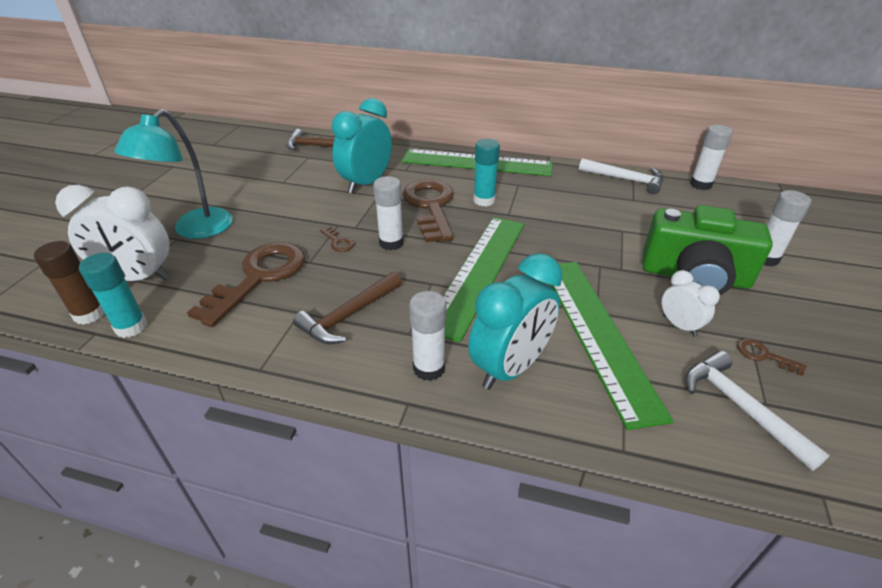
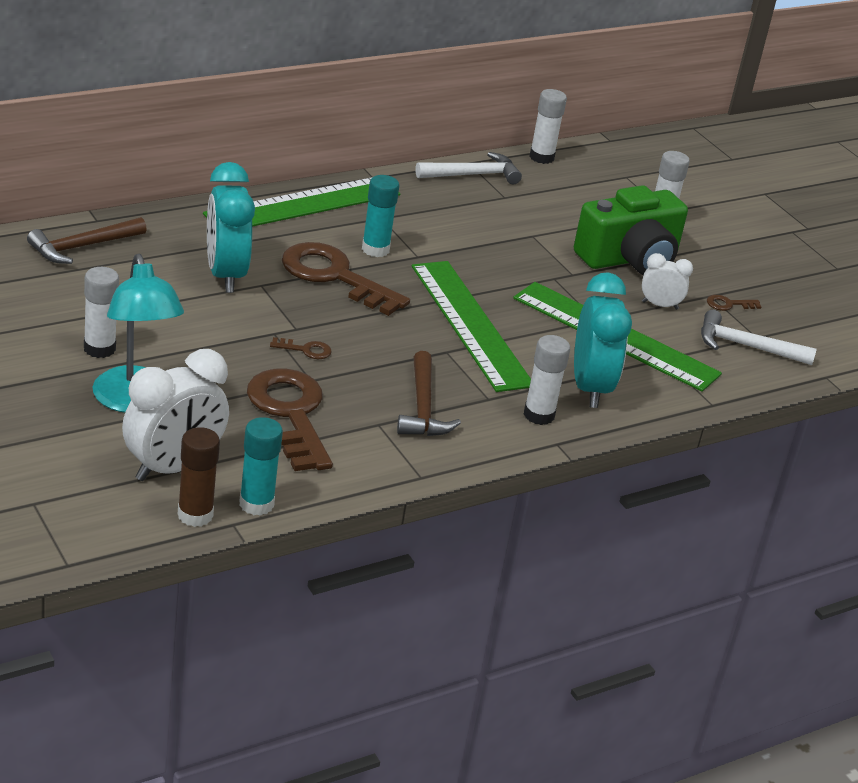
camera: 50 degrees left, 5 degrees down
(391, 243) = (356, 330): white glue stick -> white glue stick (99, 349)

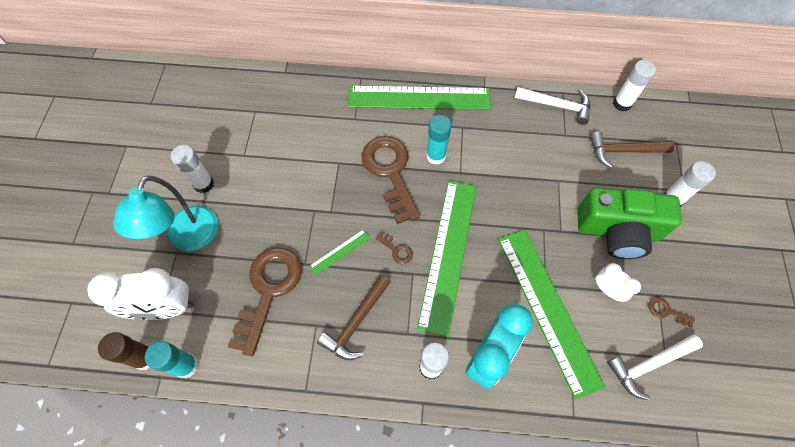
camera: 40 degrees right, 30 degrees up
(82, 247) = (259, 92): brown hammer -> brown hammer (623, 151)
(225, 275) = (323, 146): turquoise clock -> none
(306, 350) = (321, 234): brown key -> brown key (396, 250)
(344, 358) = (340, 251): none -> green ruler
(746, 346) = (649, 364): white hammer -> white hammer turned 75 degrees counterclockwise

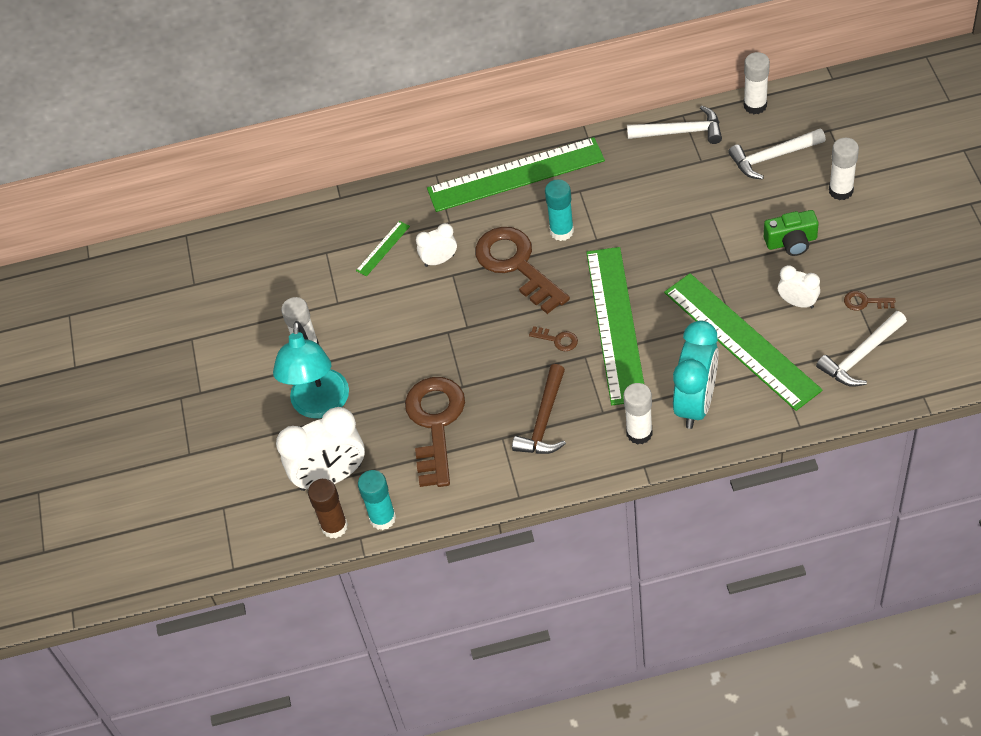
camera: 10 degrees left, 10 degrees down
(334, 147) = (439, 260): none -> white clock
(340, 251) = (496, 362): green ruler -> green ruler (383, 248)
(617, 231) = (791, 242): green camera -> green camera, size x0.54
(623, 151) = (772, 157): brown hammer -> white hammer

